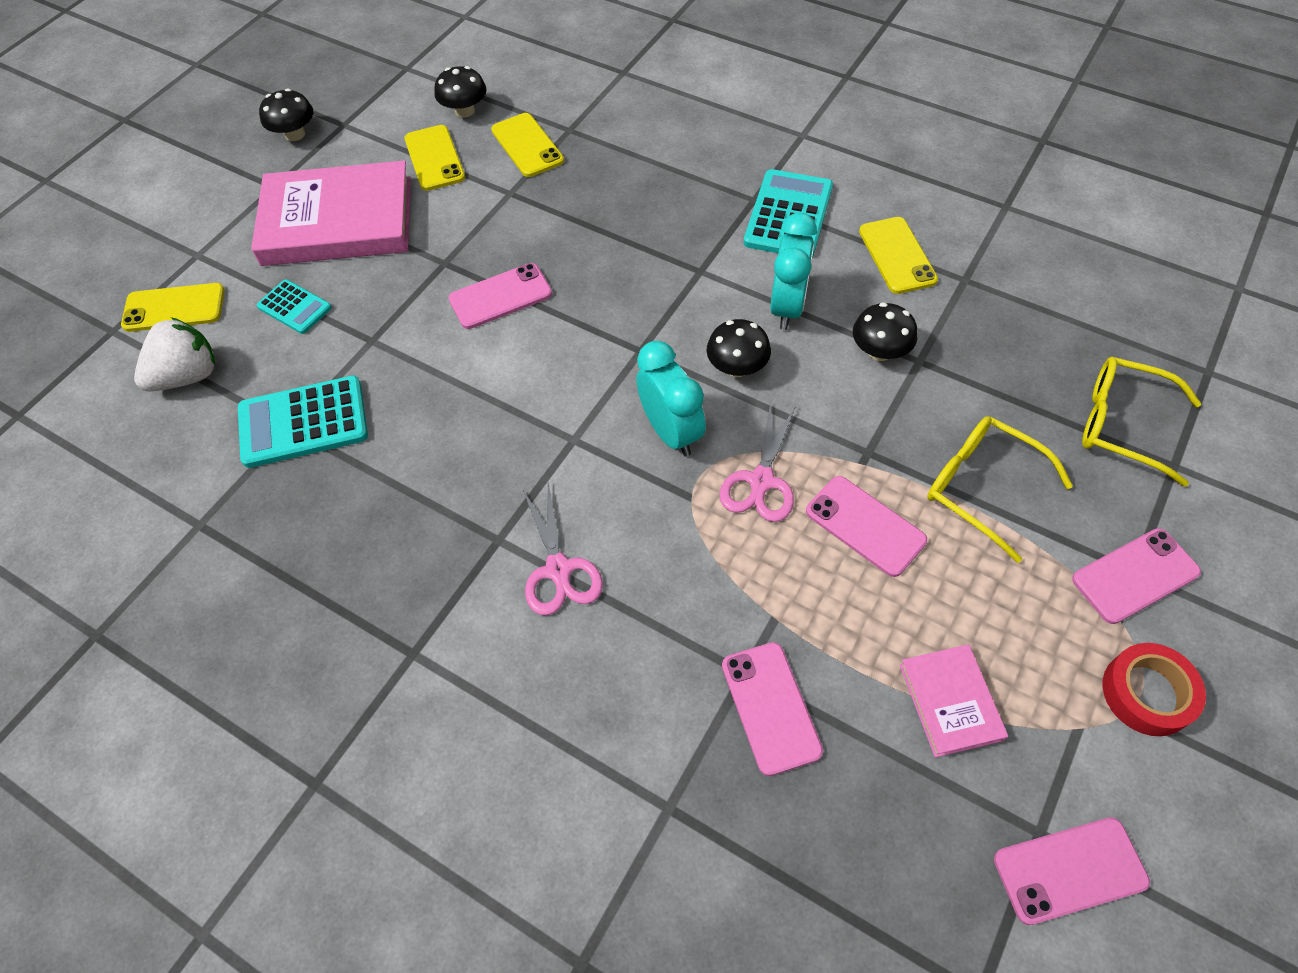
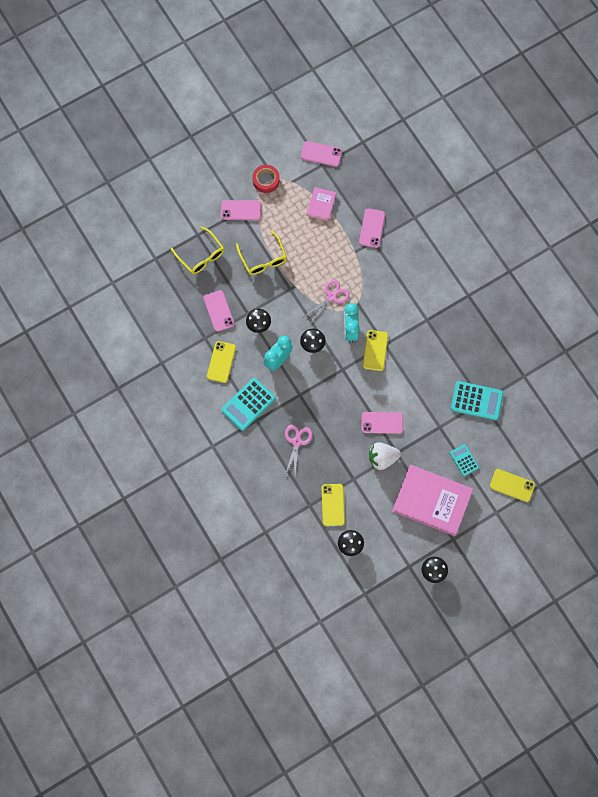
camera: 155 degrees left, 15 degrees up
(188, 376) = (514, 445): white strawberry -> white strawberry (382, 458)
(434, 158) = (376, 519): yellow phone -> yellow phone (375, 350)
(558, 569) = (412, 300): pink scissors -> pink scissors (297, 442)
(865, 526) = (309, 265): pink phone -> pink phone (219, 311)

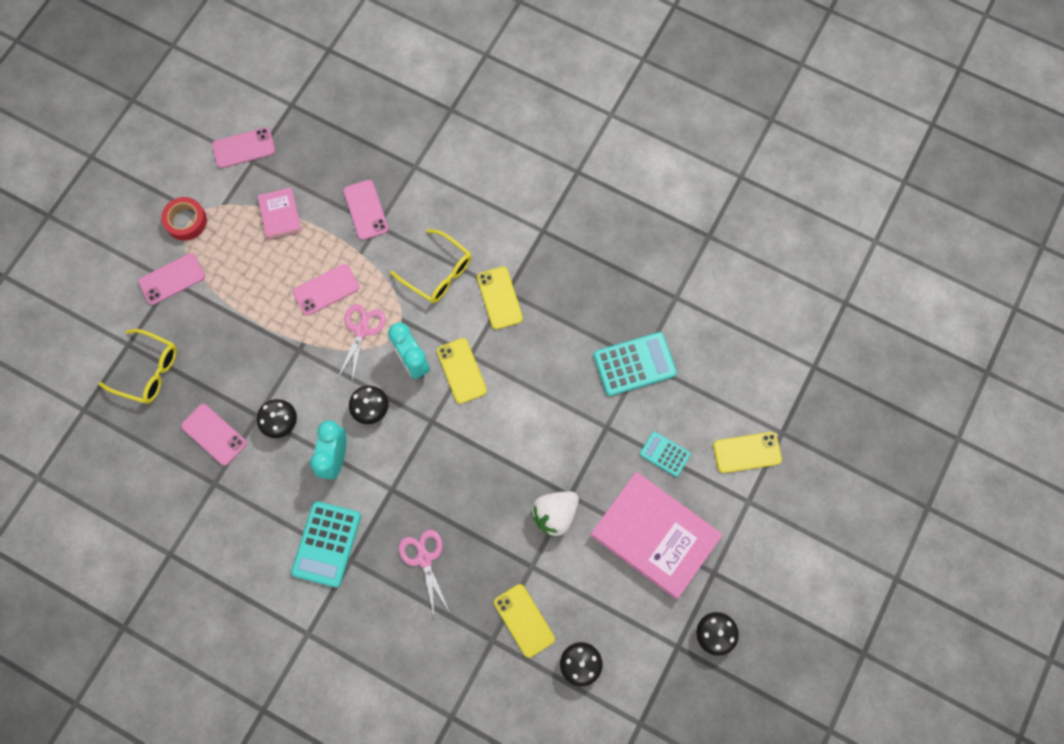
camera: 30 degrees left, 0 degrees up
(221, 362) = (255, 505): yellow phone -> yellow phone (499, 298)
(263, 258) = (239, 328): yellow glasses -> yellow glasses (438, 273)
(382, 423) = (526, 465): pink phone -> pink phone (326, 290)
(432, 501) = (655, 535): pink book -> pink book turned 45 degrees clockwise

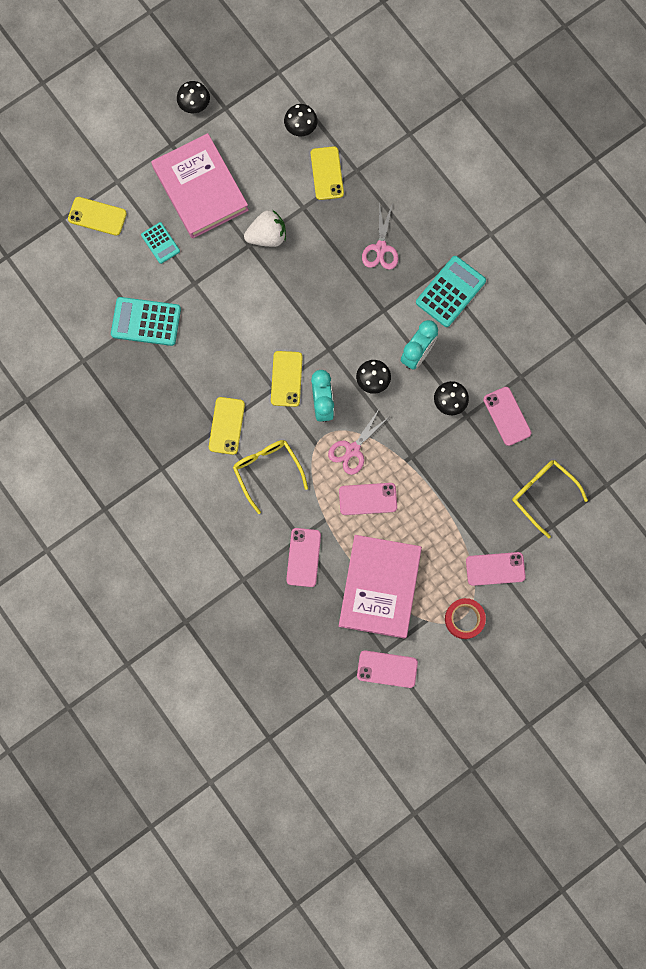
camera: 155 degrees left, 5 degrees up
(280, 215) = (380, 587): pink book -> pink book, size x2.07

